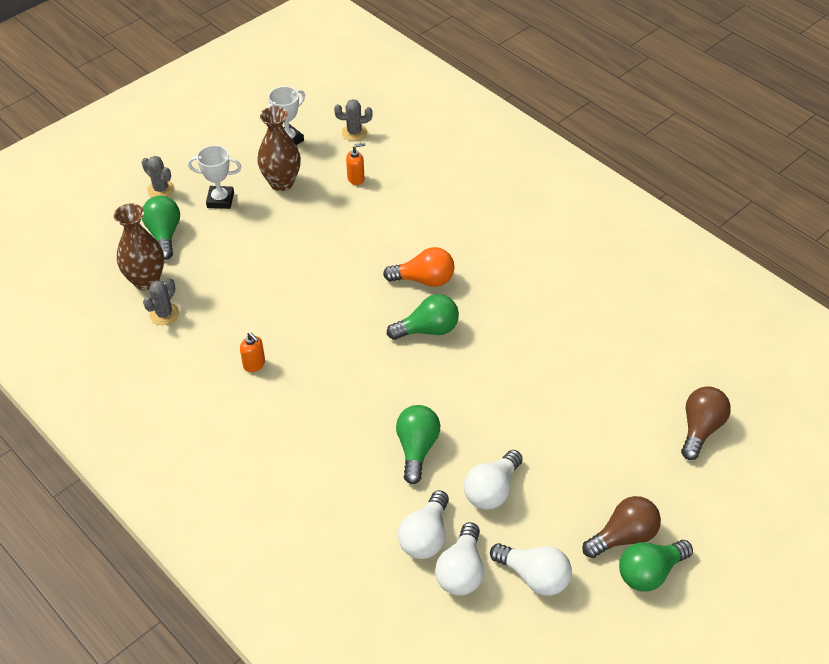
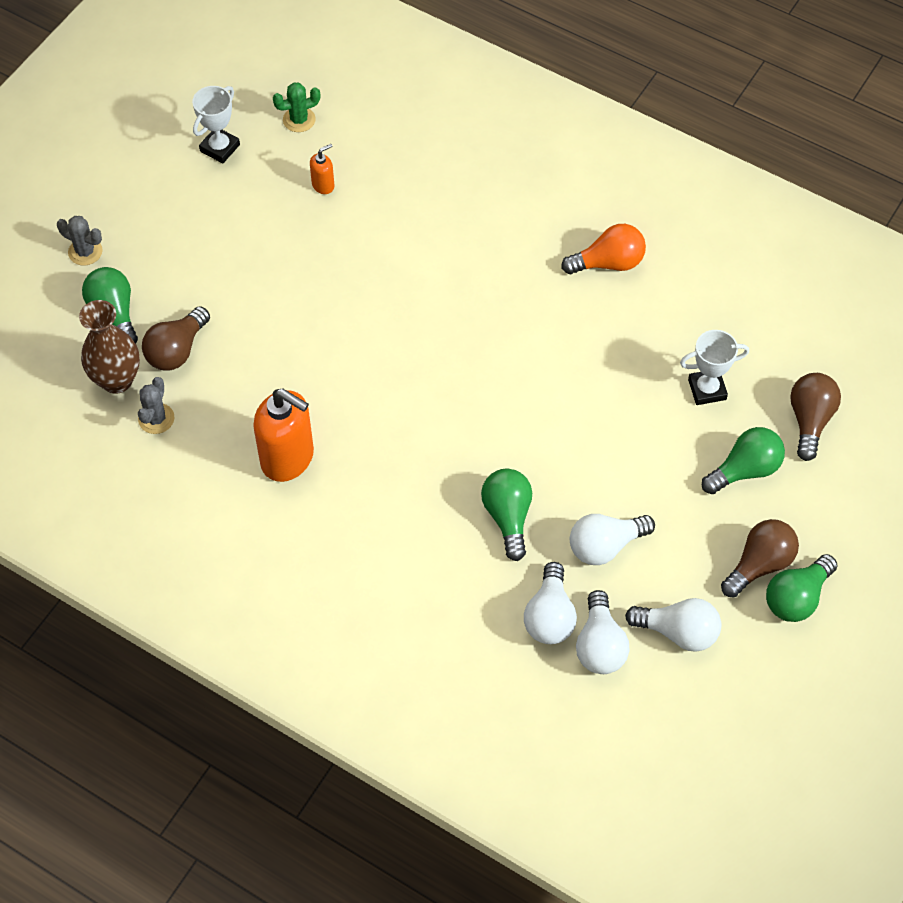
camera: 15 degrees left, 10 degrees up
(200, 269) = (177, 350): none -> brown light bulb
(220, 200) = (166, 250): white trophy -> white trophy (707, 389)
(254, 364) = (288, 458): orange soap dispenser -> orange soap dispenser, size x2.16
(281, 183) = (233, 210): brown vase -> none
(354, 132) = (299, 120): grey cactus -> green cactus
(424, 280) = (450, 304): orange light bulb -> orange light bulb (608, 263)
(428, 329) = (474, 368): green light bulb -> green light bulb (745, 470)
(492, 490) = (605, 546): white light bulb -> white light bulb turned 45 degrees clockwise

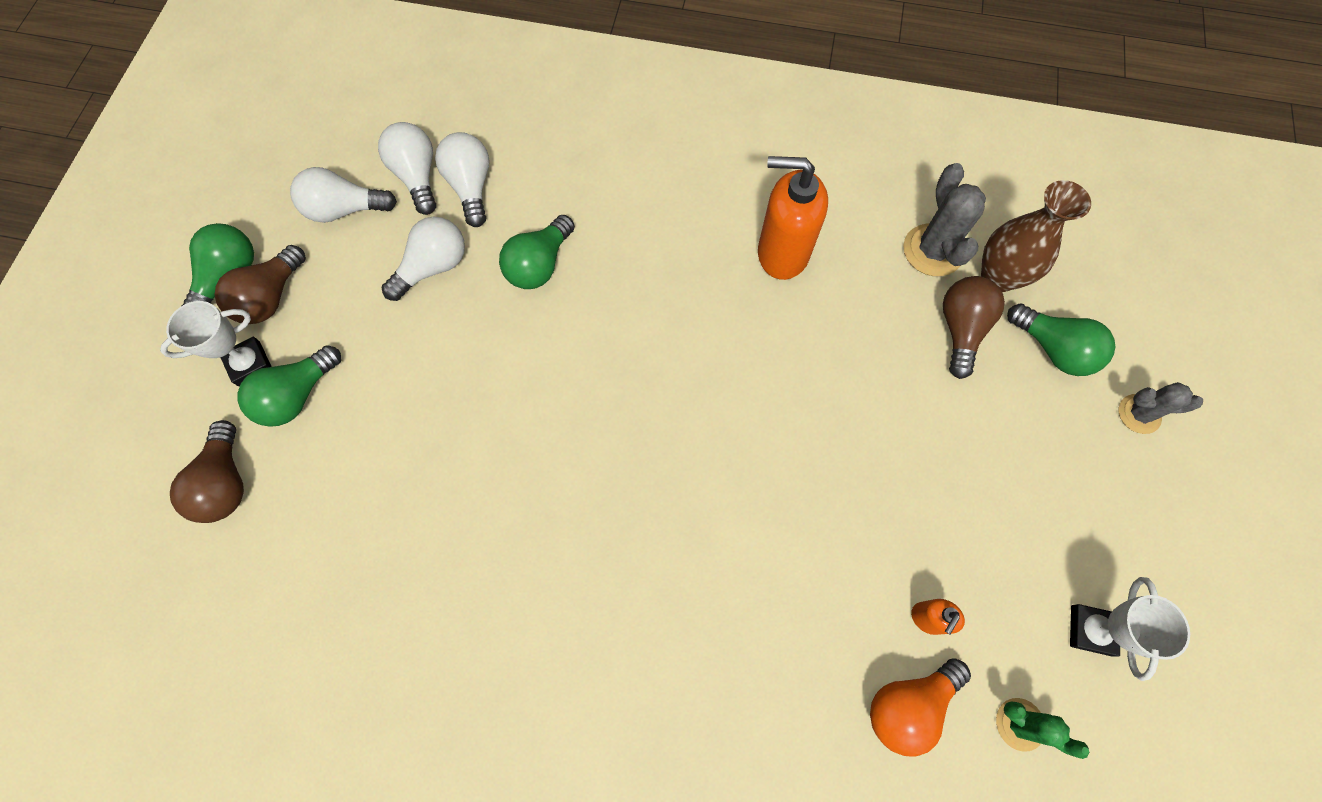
camera: 160 degrees right, 10 degrees up
(156, 419) = (933, 250): grey cactus -> grey cactus, size x1.56
(299, 120) = (1019, 724): green cactus -> green cactus turned 75 degrees clockwise
(508, 517) = (539, 265): green light bulb -> green light bulb turned 60 degrees clockwise
(608, 263) = (515, 628): orange light bulb -> orange light bulb (908, 705)
(707, 389) = (355, 482): white trophy -> white trophy (249, 363)

